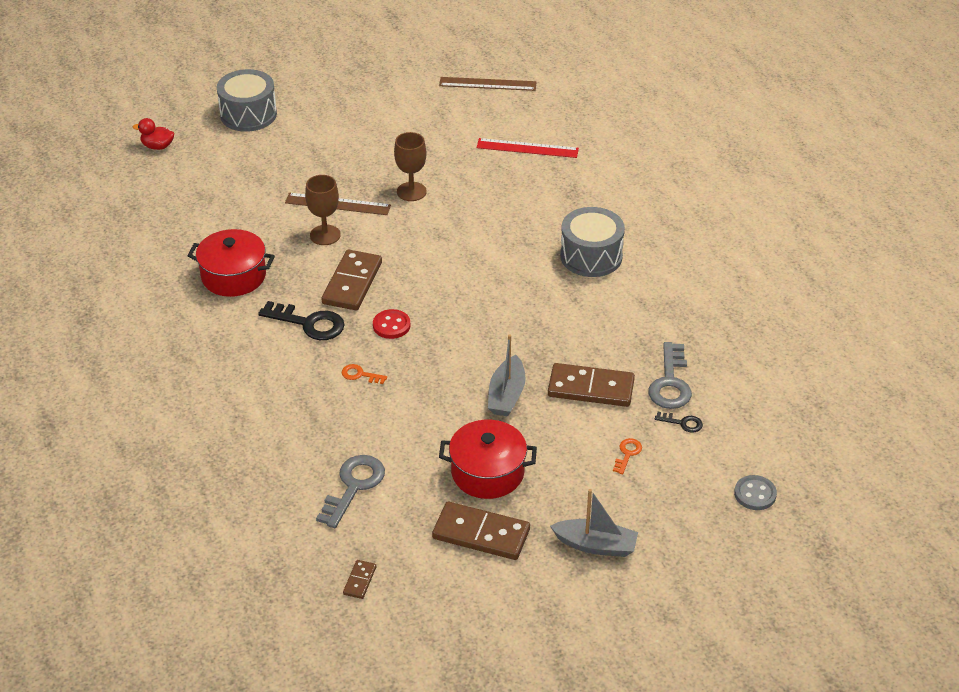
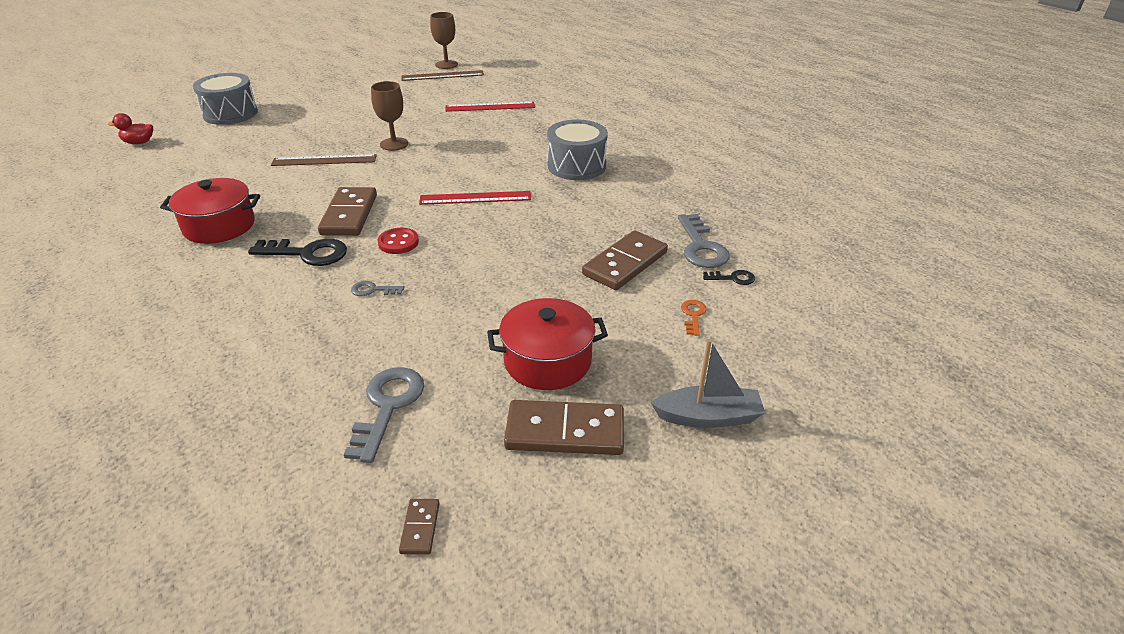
camera: 15 degrees left, 5 degrees down
(325, 235) = (315, 183): brown goblet -> brown goblet (446, 64)
(360, 375) = (373, 290): orange key -> grey key
(475, 282) = (475, 198): none -> red ruler
(506, 395) = (540, 283): grey boat -> none
(591, 388) = (625, 264): brown domino -> brown domino turned 45 degrees counterclockwise
(755, 494) = (847, 330): grey button -> none

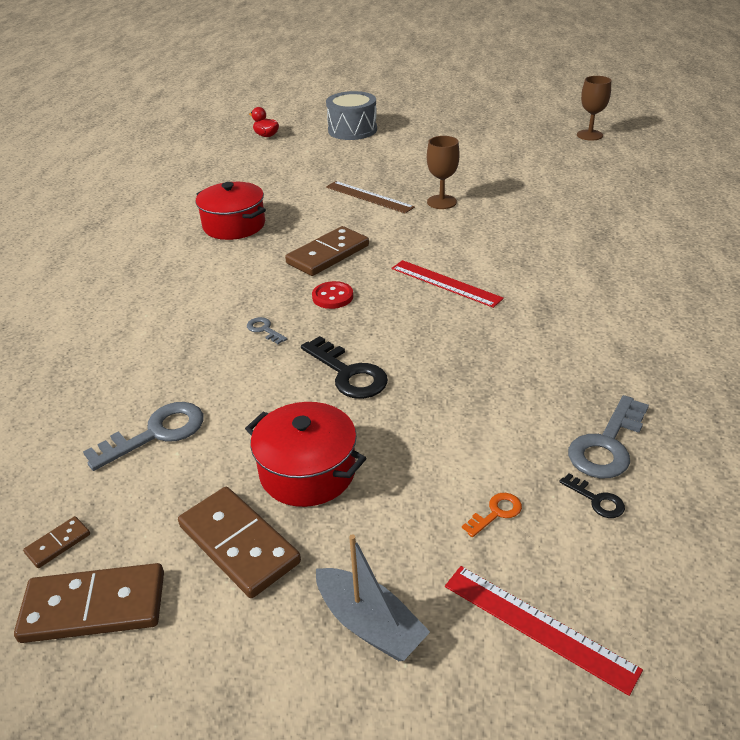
camera: 45 degrees right, 0 degrees up
(307, 253) = (260, 275): black key -> black key (348, 373)
(442, 75) = (571, 146): brown ruler -> none
(490, 107) = (577, 194): red ruler -> red ruler (538, 626)
(576, 166) = (586, 291): grey drum -> none
(625, 264) = (499, 419): brown domino -> brown domino (94, 607)

